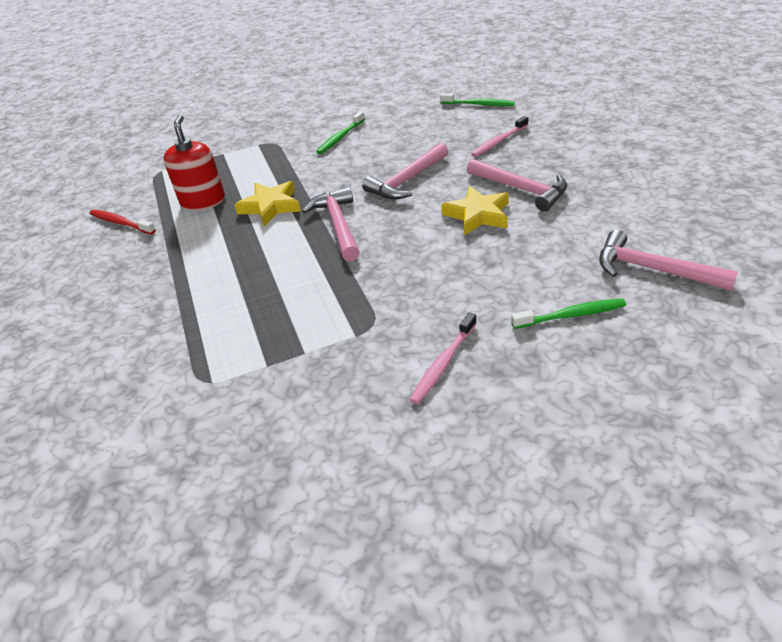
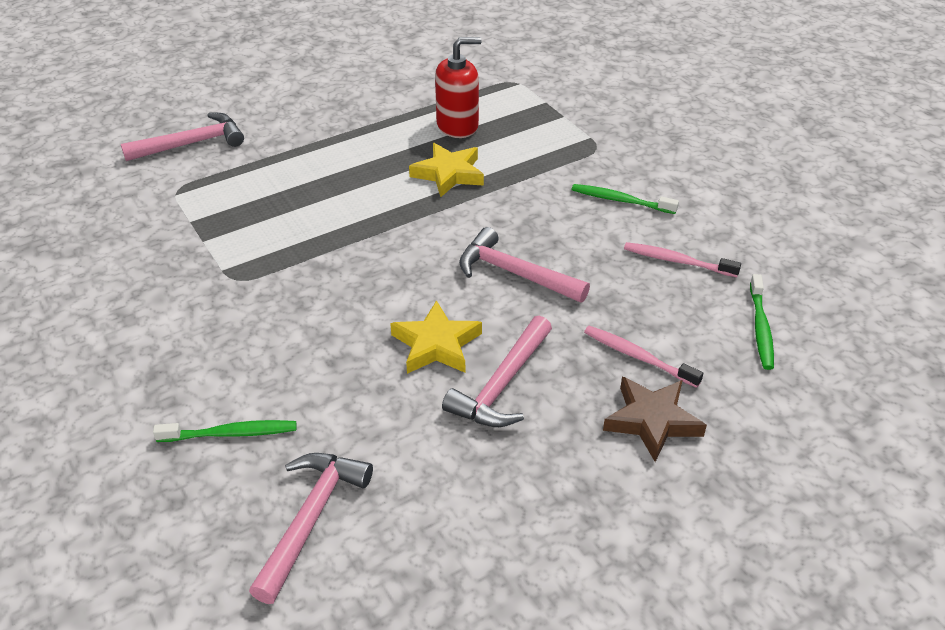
camera: 75 degrees right, 0 degrees up
(121, 223) = (414, 85): red toothbrush -> none
(338, 225) = (412, 230): pink hammer -> pink hammer (191, 144)
(443, 363) = (171, 334): pink toothbrush -> pink toothbrush (677, 261)
(553, 141) = (652, 421): none -> brown star
(571, 315) = (231, 433): green toothbrush -> green toothbrush turned 75 degrees counterclockwise

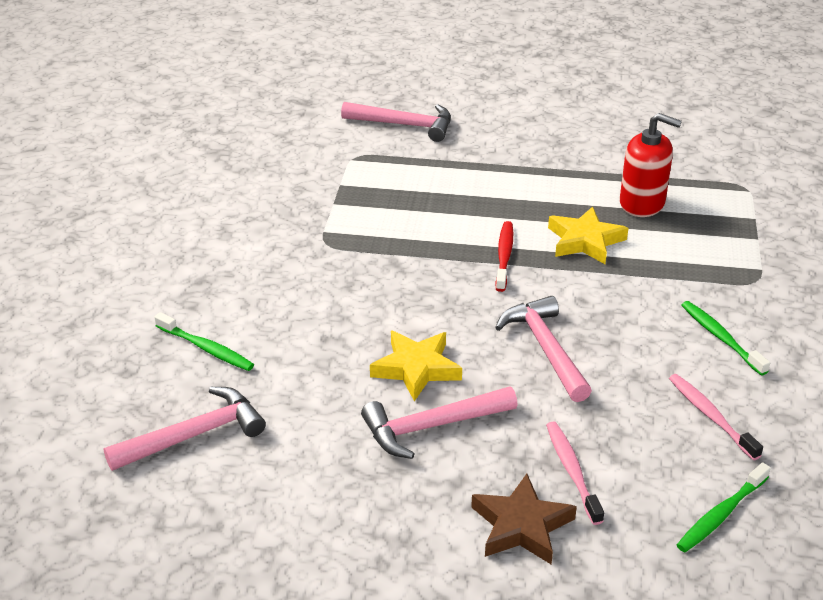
camera: 40 degrees right, 5 degrees down
(401, 216) = (504, 256): none -> red toothbrush

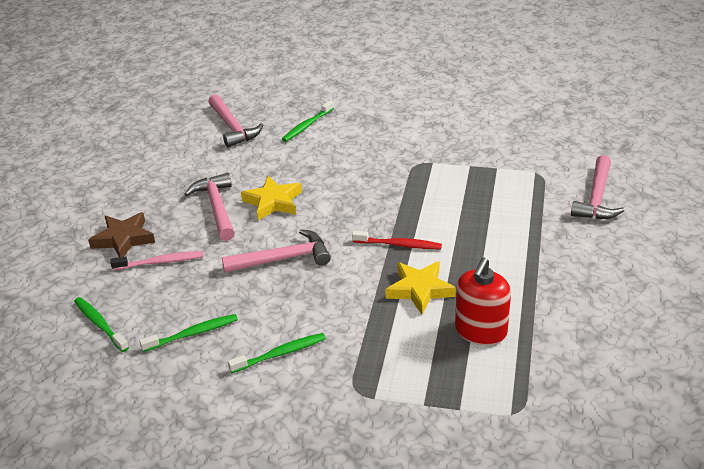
camera: 95 degrees right, 0 degrees up
(710, 416) = (192, 334): pink toothbrush -> green toothbrush

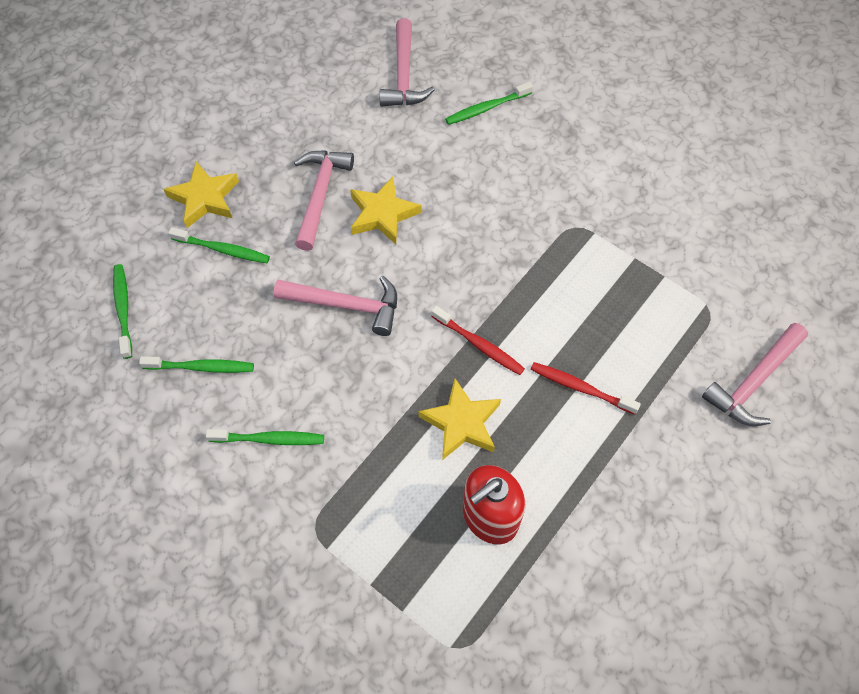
camera: 25 degrees right, 25 degrees up
(123, 239) = (204, 198): brown star -> yellow star
(160, 262) = (223, 250): pink toothbrush -> green toothbrush
(487, 241) = (580, 388): none -> red toothbrush

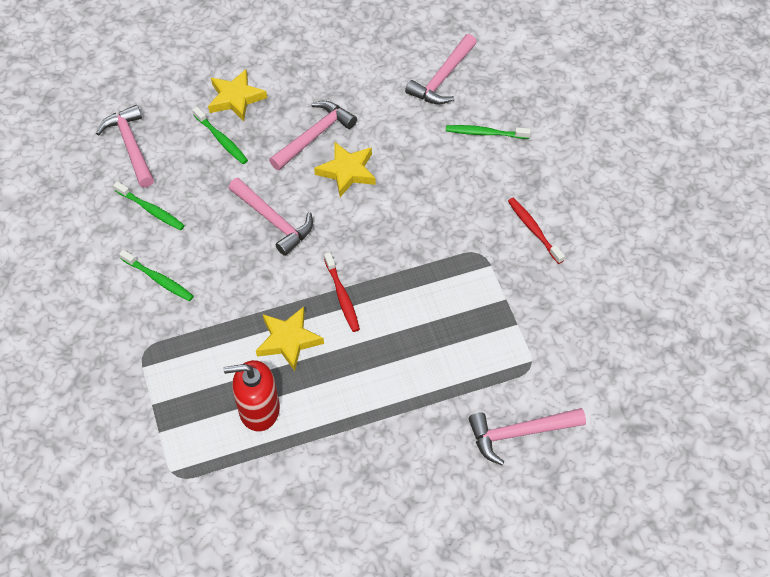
camera: 35 degrees right, 5 degrees down
(123, 309) = (131, 146): green toothbrush -> pink hammer
(580, 388) = (389, 365): red toothbrush -> red toothbrush (534, 230)

